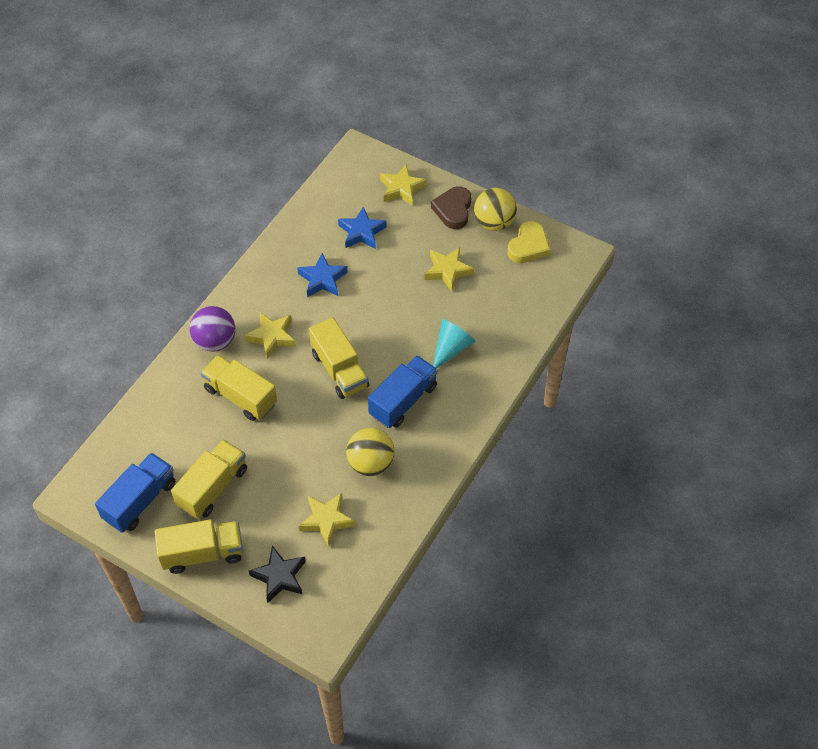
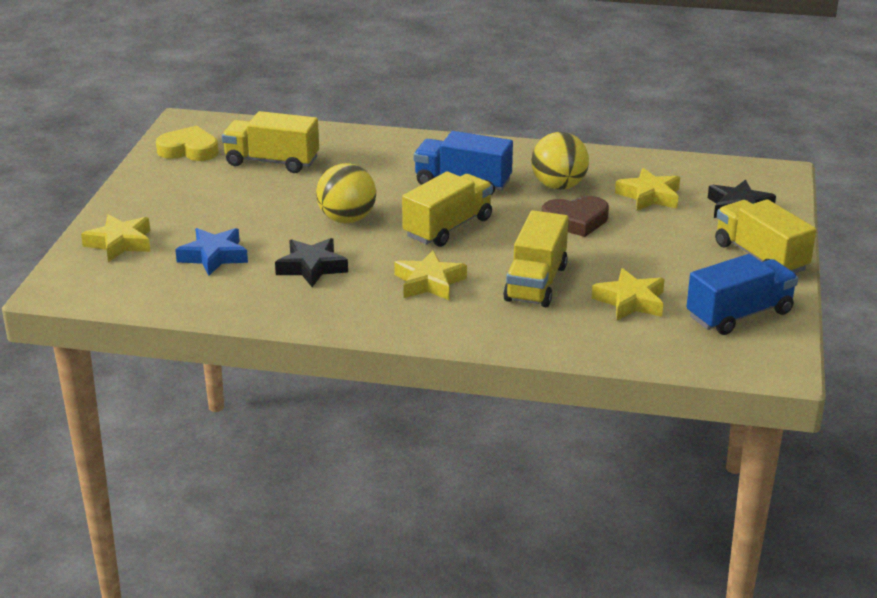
camera: 110 degrees left, 25 degrees down
(140, 501) = (739, 315): blue truck -> blue truck turned 135 degrees clockwise
(213, 487) = (675, 271): yellow truck -> yellow truck (272, 162)
(215, 341) = (465, 322): purple ball -> none
(322, 279) = (311, 267): blue star -> black star
(447, 271) = (253, 190): yellow star -> yellow star (630, 301)
(451, 348) = (370, 169): turquoise cone -> none
(453, 210) = (147, 202): brown heart -> brown heart (576, 221)
(494, 222) = (158, 175): yellow ball -> yellow ball (347, 219)

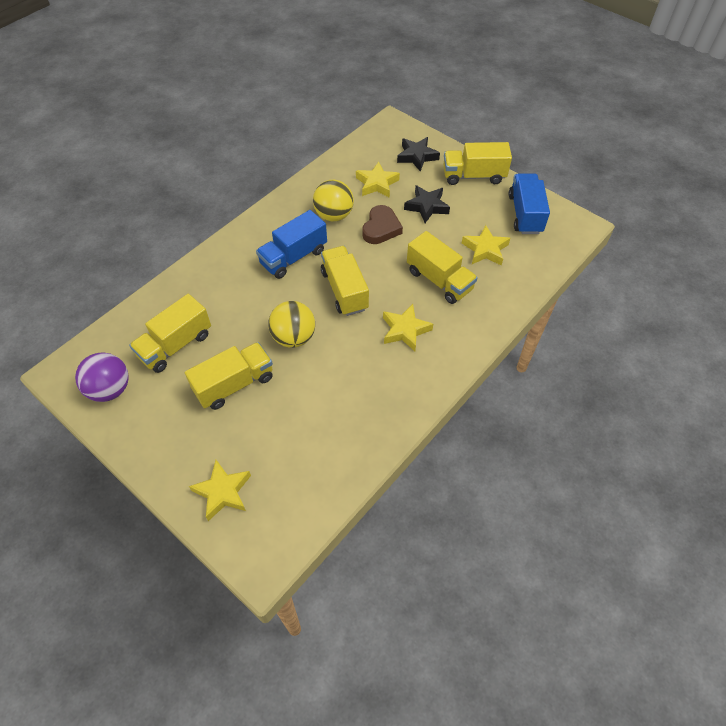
camera: 60 degrees left, 25 degrees up
(189, 150) = (110, 389): yellow heart -> purple ball
(214, 256) = (288, 436): blue star -> none
(253, 207) = (234, 384): none -> yellow truck
(311, 267) = (344, 384): black star -> black star (427, 206)

